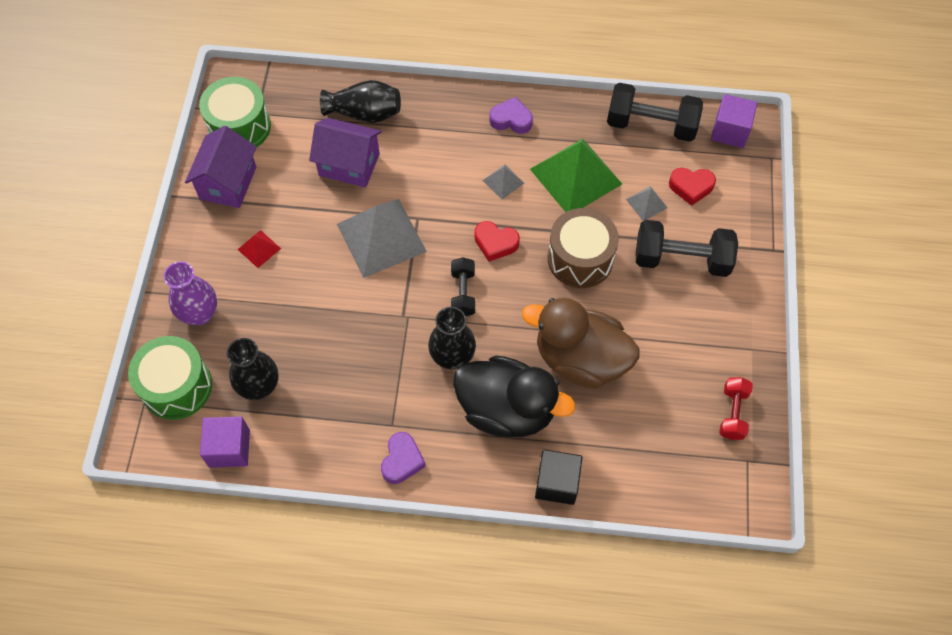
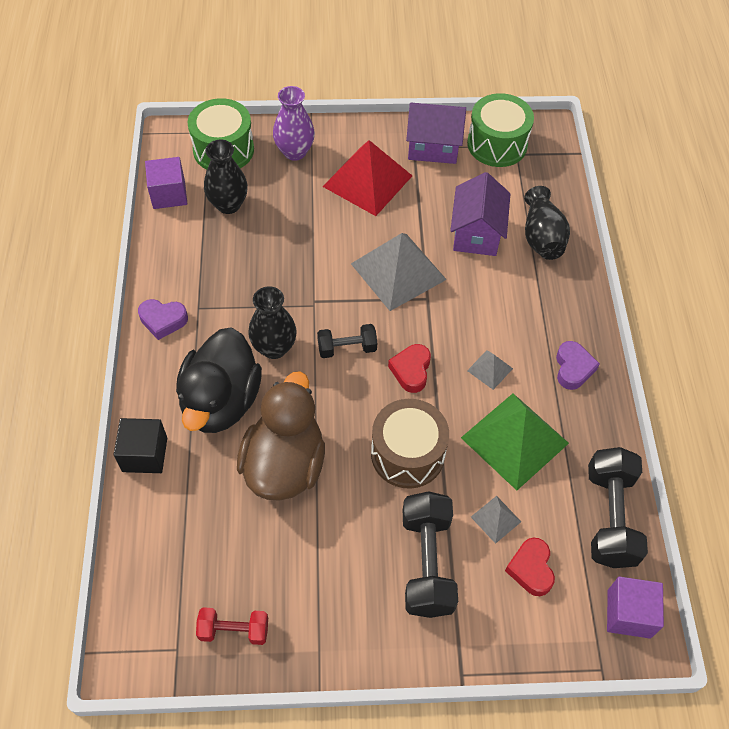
camera: 80 degrees right, 5 degrees down
(259, 248) = (367, 181): red pyramid -> red pyramid, size x2.23

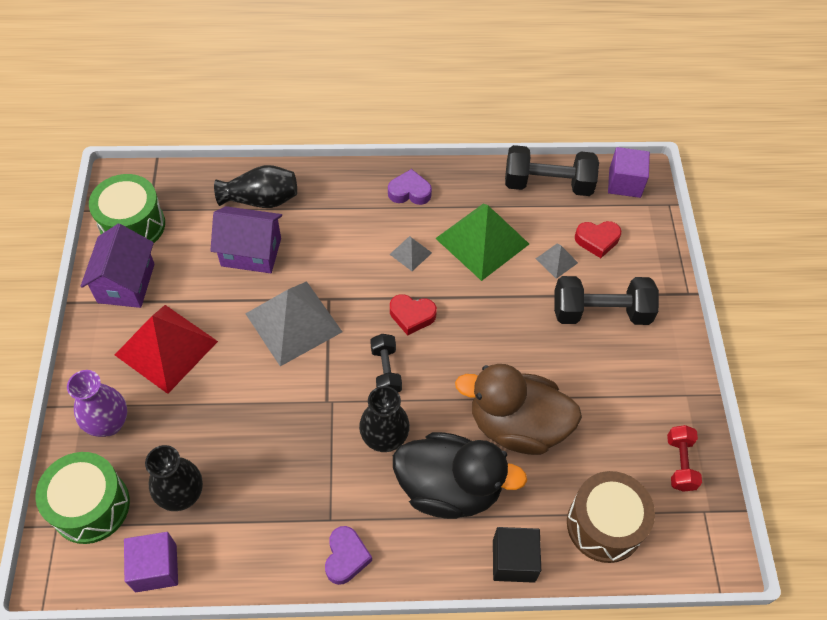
camera: 90 degrees left, 0 degrees up
(407, 454) = (500, 322): brown drum -> brown drum (604, 525)

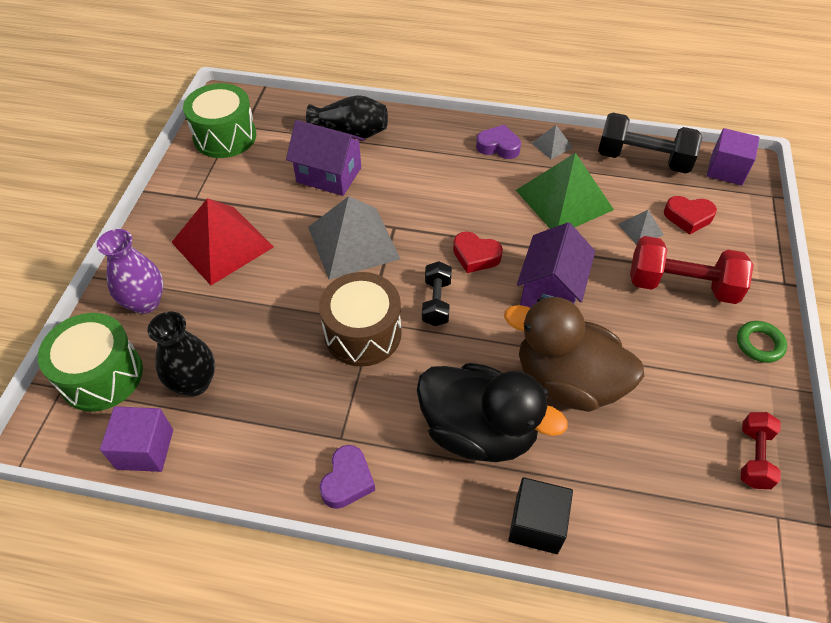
camera: 15 degrees right, 5 degrees down
(126, 283) = (203, 183): purple house -> purple house (550, 291)
(384, 438) = (419, 367): black vase -> none
(410, 253) = (487, 199): grey pyramid -> grey pyramid (552, 145)
(600, 312) = (681, 285): black dumbbell -> red dumbbell
(604, 525) = (652, 507): brown drum -> brown drum (363, 333)
(673, 357) = (759, 344): none -> green ring

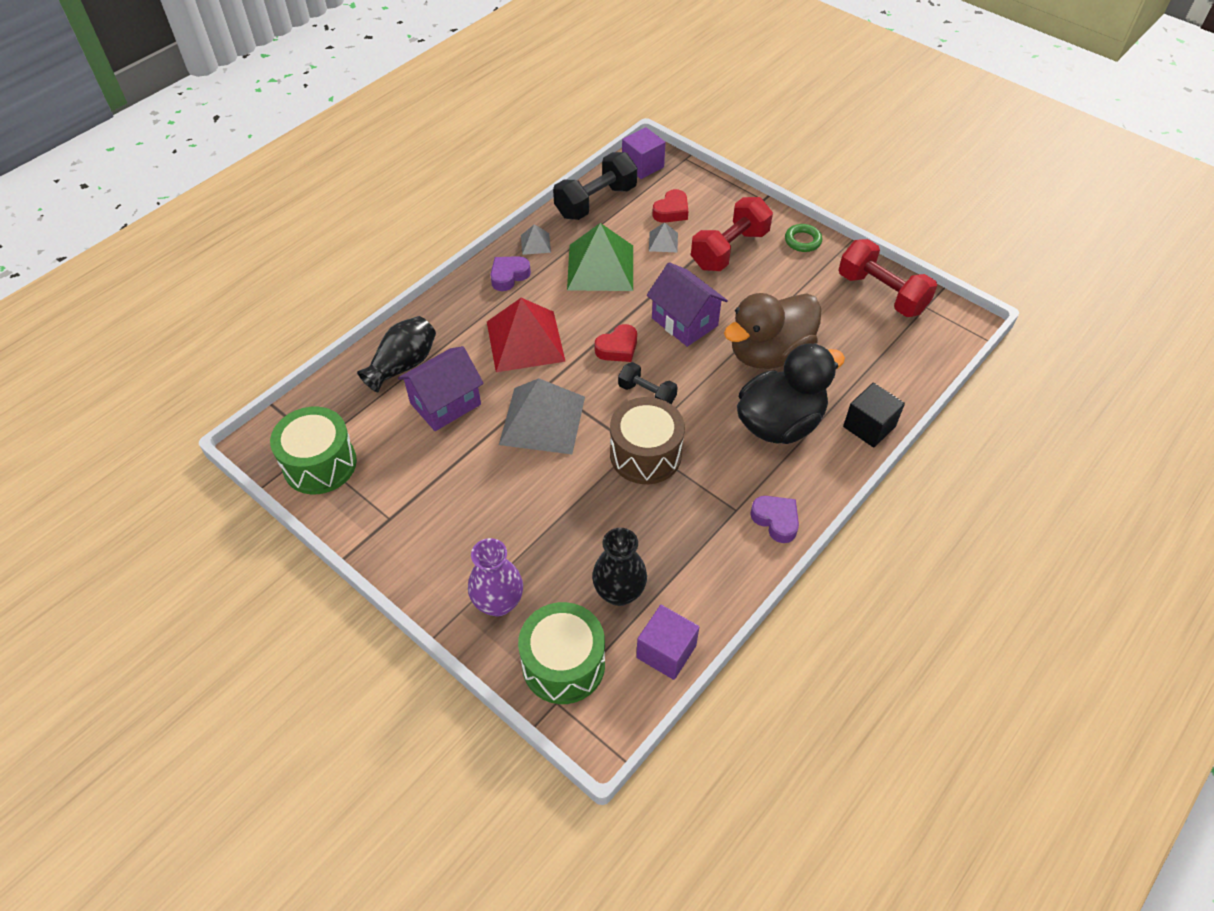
camera: 60 degrees left, 0 degrees up
(222, 244) = (470, 517): red pyramid -> red pyramid (525, 341)
(753, 457) = (881, 293): red dumbbell -> red dumbbell, size x1.73

